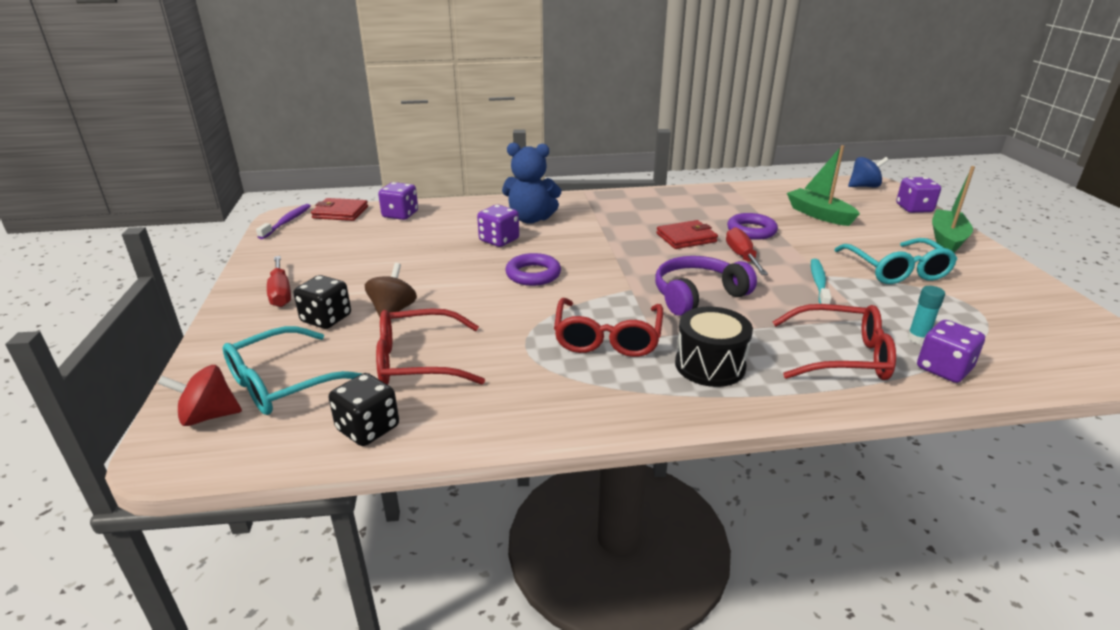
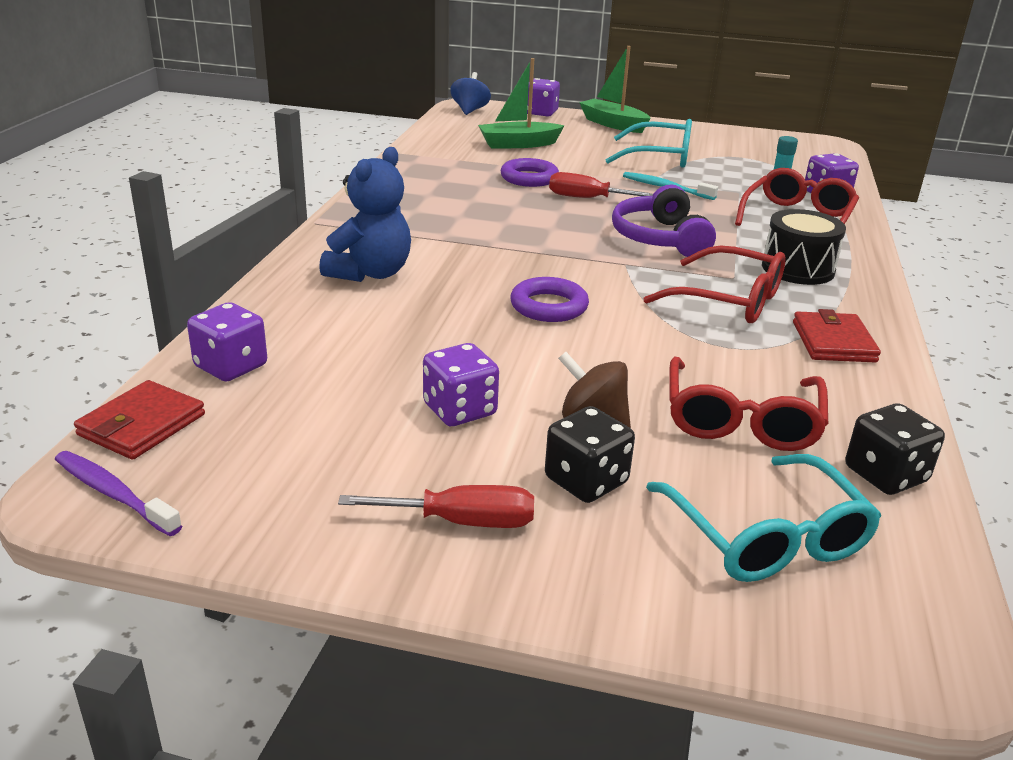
camera: 70 degrees left, 0 degrees up
(208, 416) = (842, 615): red spinning top -> none
(499, 240) = (422, 307): purple dice -> purple dice (459, 410)
(686, 238) = (519, 208): red wallet -> red wallet (833, 342)

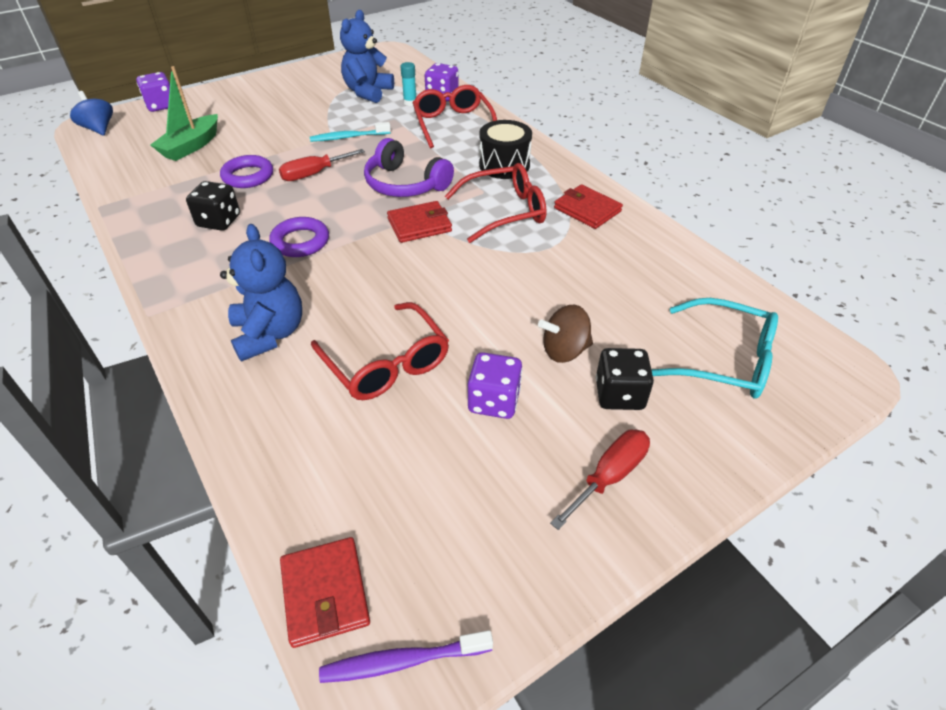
camera: 45 degrees left, 15 degrees up
(231, 366) = (304, 490): purple dice -> none
(549, 306) = (423, 282): purple ring -> purple ring (300, 242)
(613, 124) = (232, 93): green boat -> none
(620, 270) = (419, 225): none -> red wallet
(659, 157) = (306, 111): turquoise glasses -> none
(741, 419) = (621, 294): red glasses -> red glasses (386, 363)
(746, 165) = (368, 92): none -> blue teddy bear
(885, 475) = (712, 283): black dice -> black dice (219, 221)

